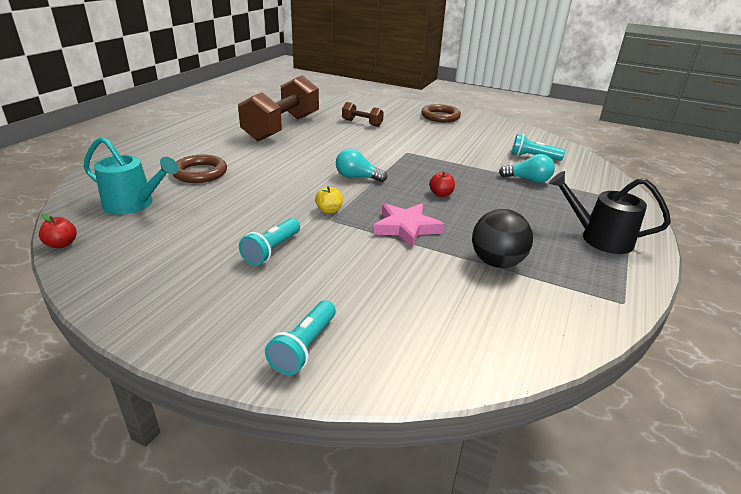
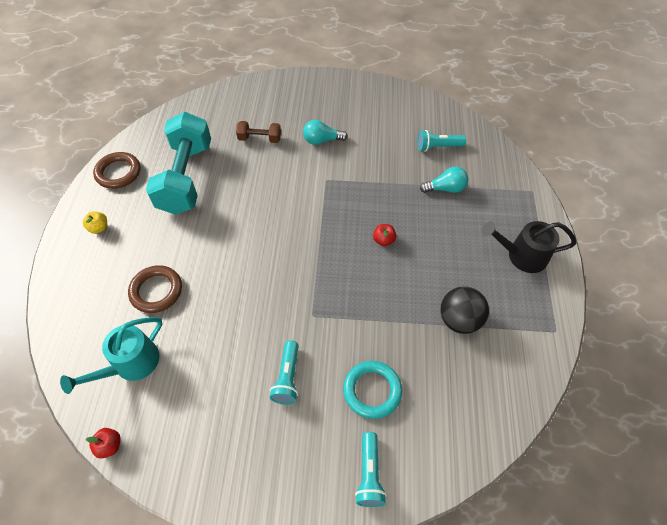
camera: 20 degrees left, 25 degrees up
(134, 204) = (130, 365): turquoise watering can -> turquoise watering can turned 135 degrees clockwise
(282, 128) = (186, 178): brown dumbbell -> turquoise dumbbell
(329, 210) = (304, 303): yellow apple -> yellow apple (99, 228)
(357, 177) = (302, 241): turquoise light bulb -> turquoise light bulb (322, 140)
(357, 284) = (372, 390): none -> turquoise ring
(406, 228) = (376, 302): pink star -> none
(440, 116) = (329, 97): brown ring -> brown ring (118, 173)

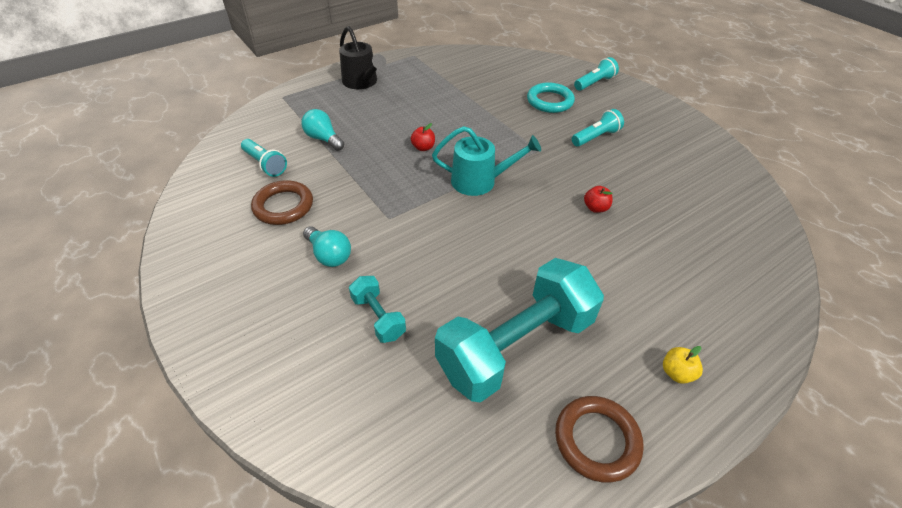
camera: 130 degrees left, 10 degrees down
(109, 445) = (761, 188): red apple -> red apple (595, 208)
(130, 365) = (716, 220): turquoise watering can -> turquoise watering can (480, 181)
(156, 291) = (652, 254): brown ring -> brown ring (283, 206)
(260, 139) = (378, 317): brown dumbbell -> turquoise dumbbell
(459, 320) = (452, 89): black ball -> none

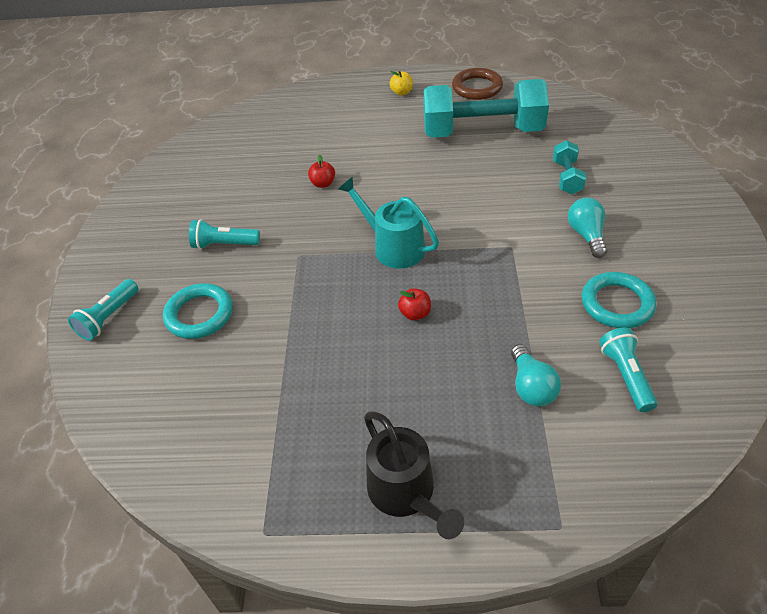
camera: 140 degrees left, 0 degrees up
(283, 206) = (617, 304): brown ring -> turquoise ring
(362, 82) = (406, 494): black watering can -> black watering can turned 150 degrees clockwise
(594, 83) = (108, 318): turquoise flashlight -> turquoise flashlight turned 60 degrees counterclockwise

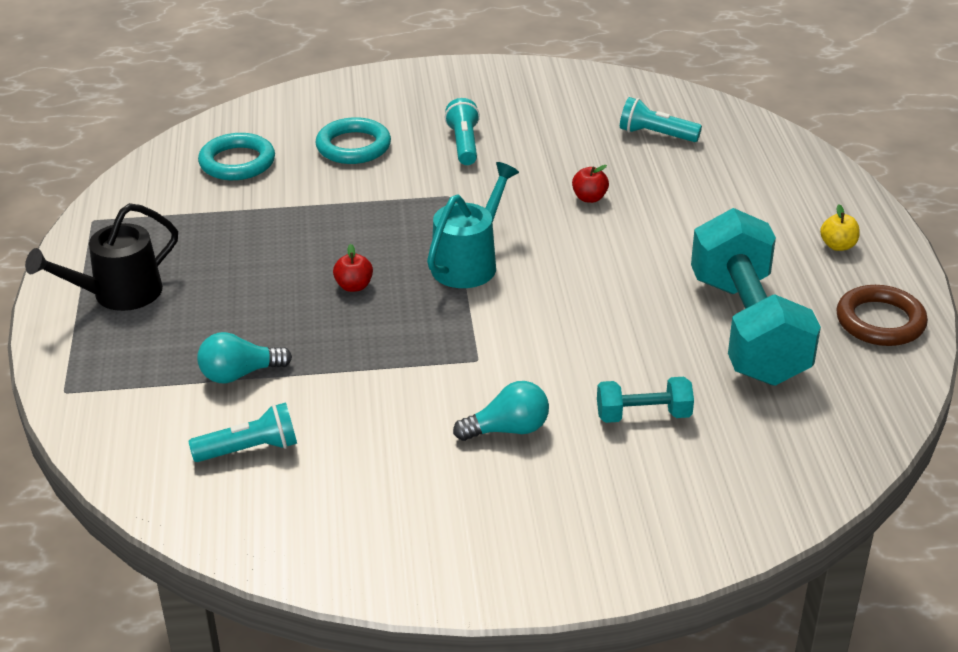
camera: 80 degrees right, 10 degrees down
(108, 318) = (349, 96): turquoise flashlight -> turquoise flashlight (656, 134)
(617, 304) = (371, 450): turquoise ring -> turquoise ring (237, 162)

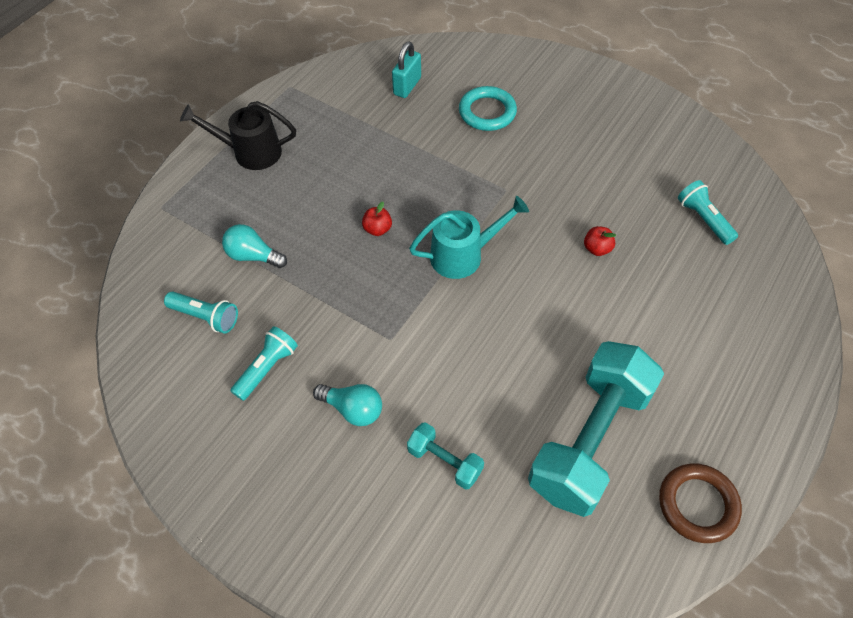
camera: 40 degrees right, 20 degrees up
(237, 162) = (407, 86): turquoise ring -> turquoise padlock
(464, 144) = (559, 150): turquoise flashlight -> turquoise flashlight (267, 368)
(838, 246) = (739, 411): yellow apple -> none

